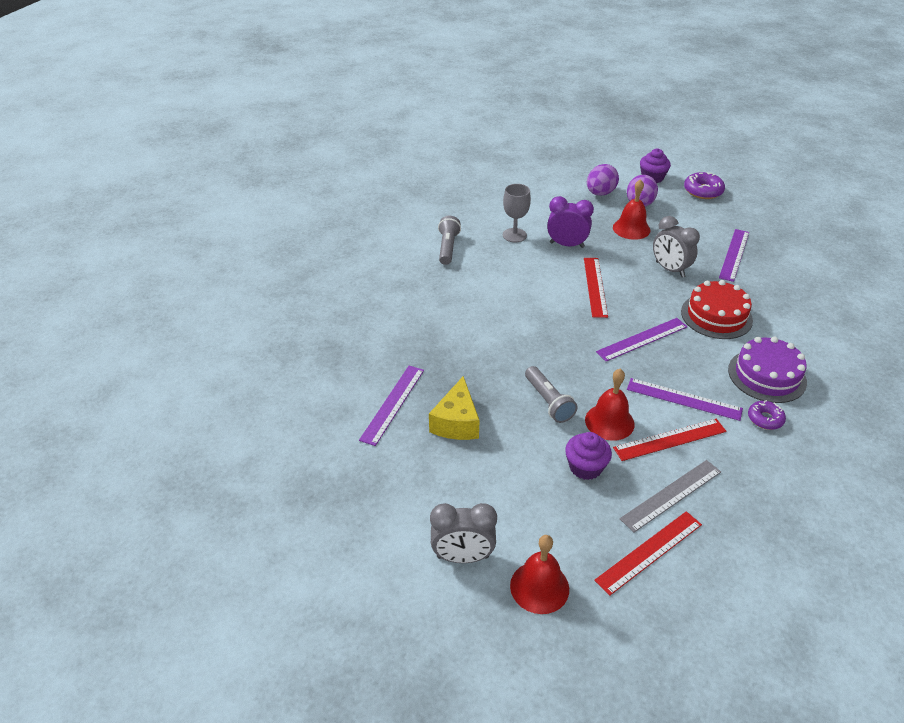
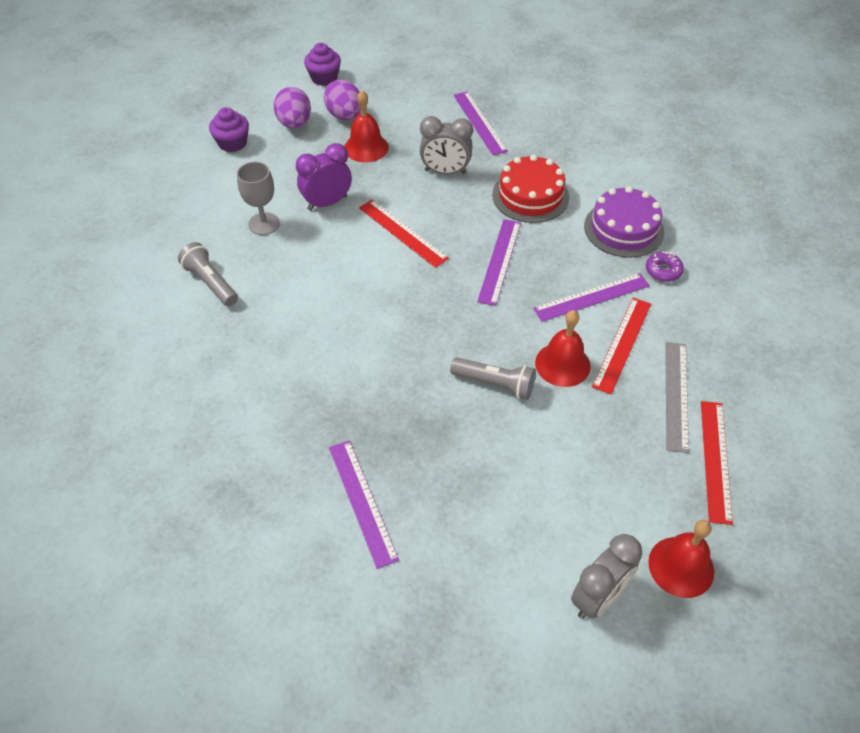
camera: 45 degrees left, 10 degrees up
(456, 422) = (443, 471): yellow cheese -> none
(585, 467) = (592, 424): purple cupcake -> purple cupcake (232, 143)
(703, 191) = (384, 68): purple donut -> none

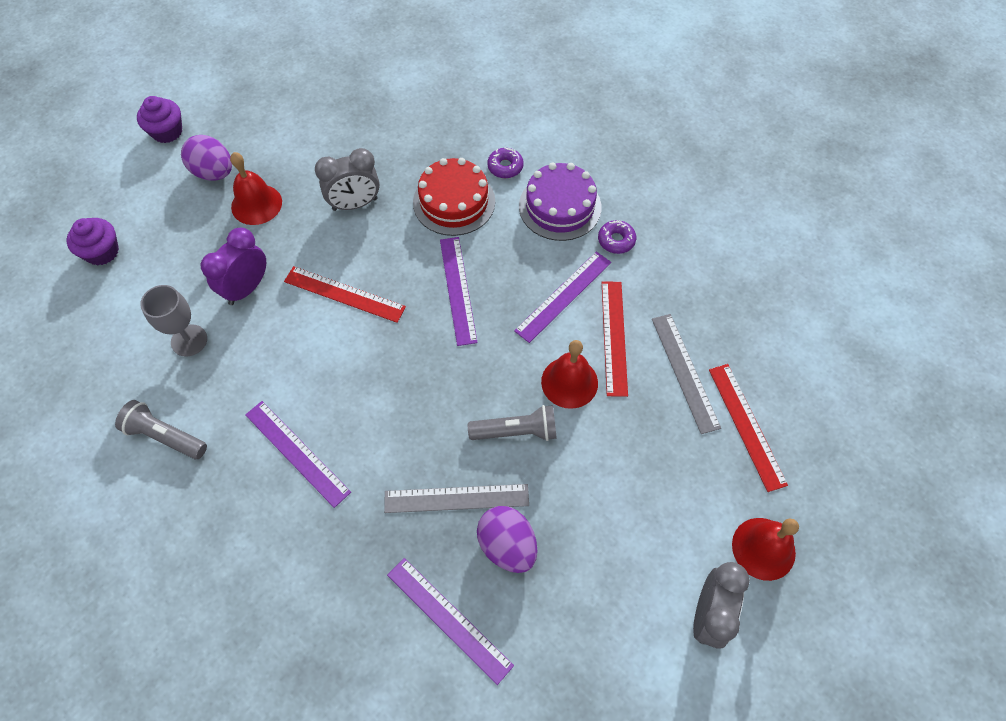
camera: 25 degrees left, 10 degrees up
(294, 124) = (162, 202): purple egg -> purple egg (507, 545)
(416, 414) = (456, 498): none -> grey ruler
(479, 122) = (363, 131): purple ruler -> purple ruler (297, 453)
(589, 184) = (505, 167): none -> purple donut

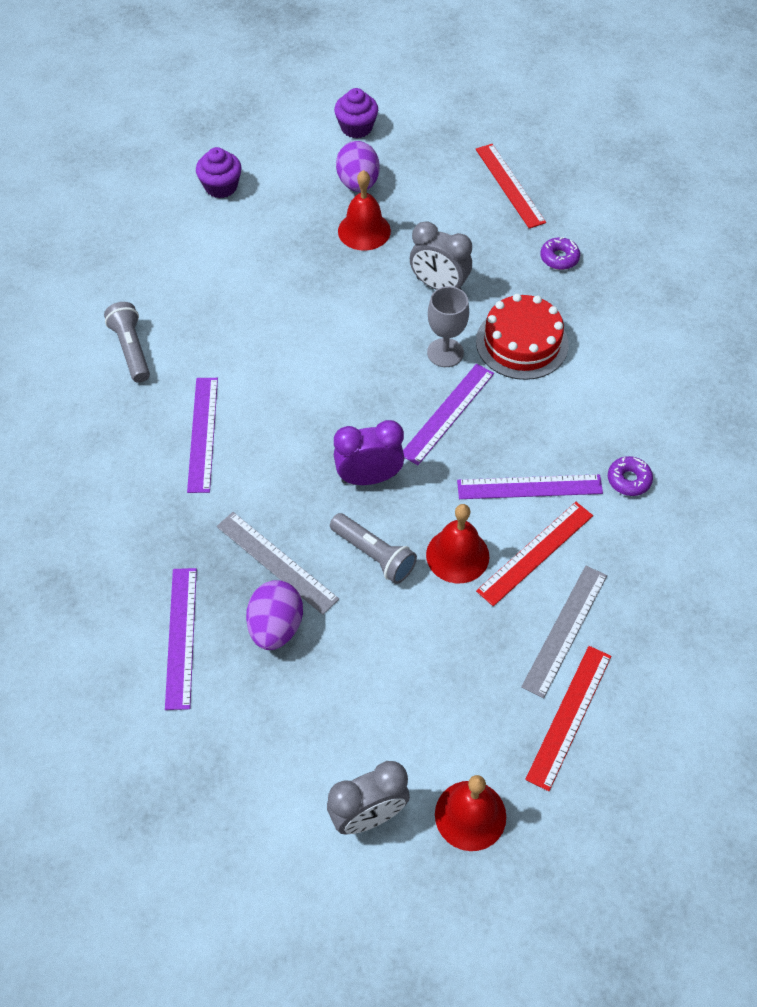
camera: 45 degrees right, 5 degrees down
(189, 340) = (213, 295): grey goblet -> grey goblet (445, 353)
(247, 288) = (291, 289): purple clock -> purple clock (369, 478)
(344, 294) = (356, 348): red ruler -> red ruler (510, 185)
(505, 167) = (598, 347): purple donut -> purple donut (559, 258)
(560, 206) = (610, 414): purple cake -> none

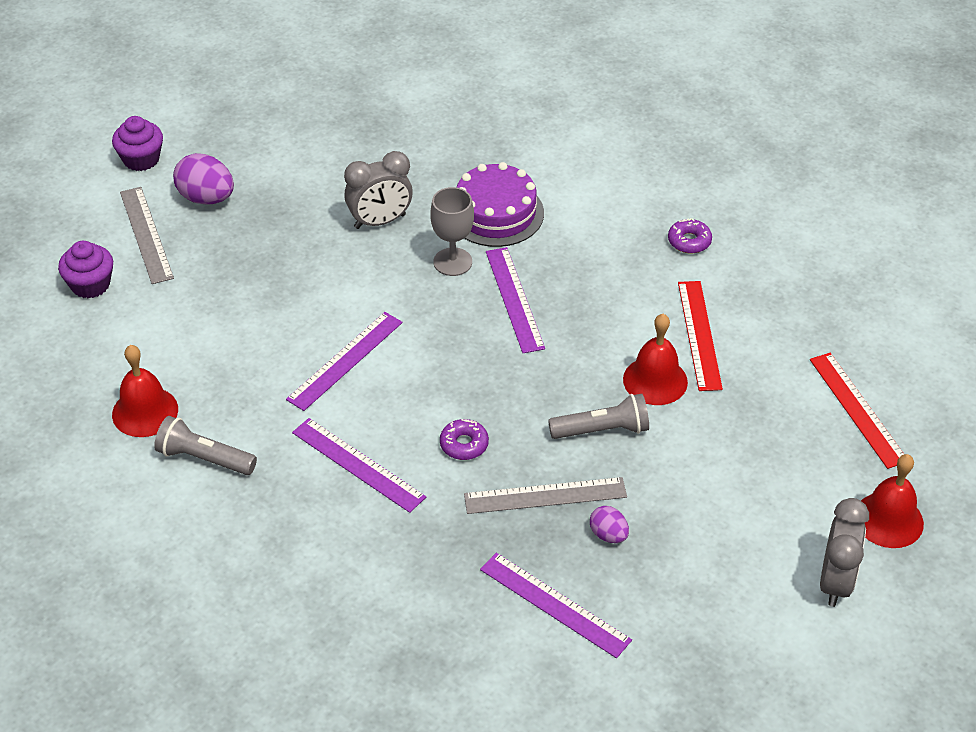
camera: 50 degrees left, 10 degrees down
(276, 627) = (608, 535): purple egg -> purple egg, size x0.57
(364, 231) = (263, 227): red bell -> red bell (145, 411)
(369, 478) = (524, 386): purple clock -> none
(510, 185) = (328, 115): red ruler -> none
(522, 343) = (495, 213): red cake -> purple cake
(529, 487) = (636, 299): purple ruler -> purple ruler (345, 360)
(559, 258) = (438, 137): purple donut -> purple donut (464, 444)
(565, 630) = (783, 363): grey ruler -> grey ruler (146, 234)

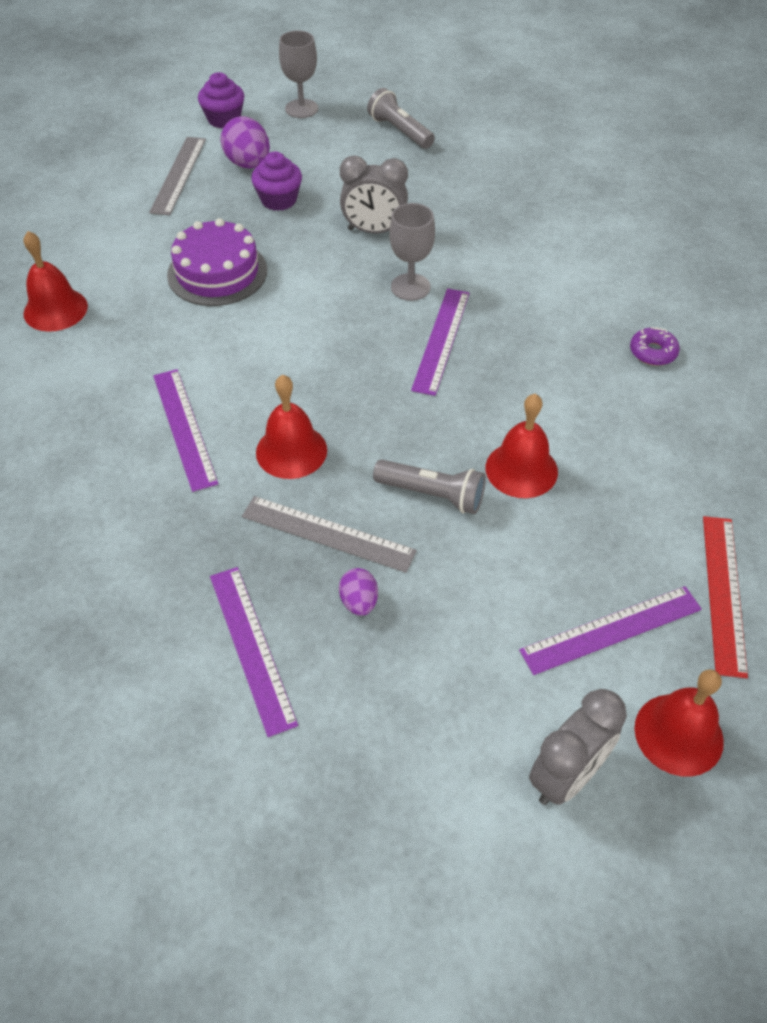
camera: 30 degrees right, 5 degrees up
(90, 285) = (104, 197): purple cupcake -> purple cupcake (279, 200)
(204, 458) = (66, 367): grey flashlight -> grey flashlight (400, 131)
(210, 120) = (301, 109): none -> grey goblet
(345, 360) = (249, 333): purple ruler -> purple ruler (611, 629)
(464, 444) = (291, 451): purple donut -> red bell
(495, 213) = (482, 260): purple cake -> purple cake (217, 272)
(699, 335) = (599, 444): red ruler -> none

